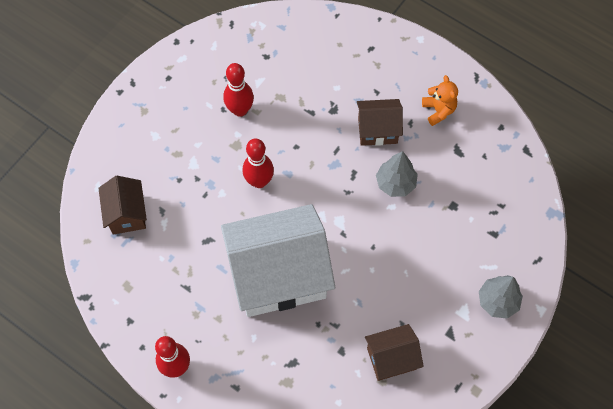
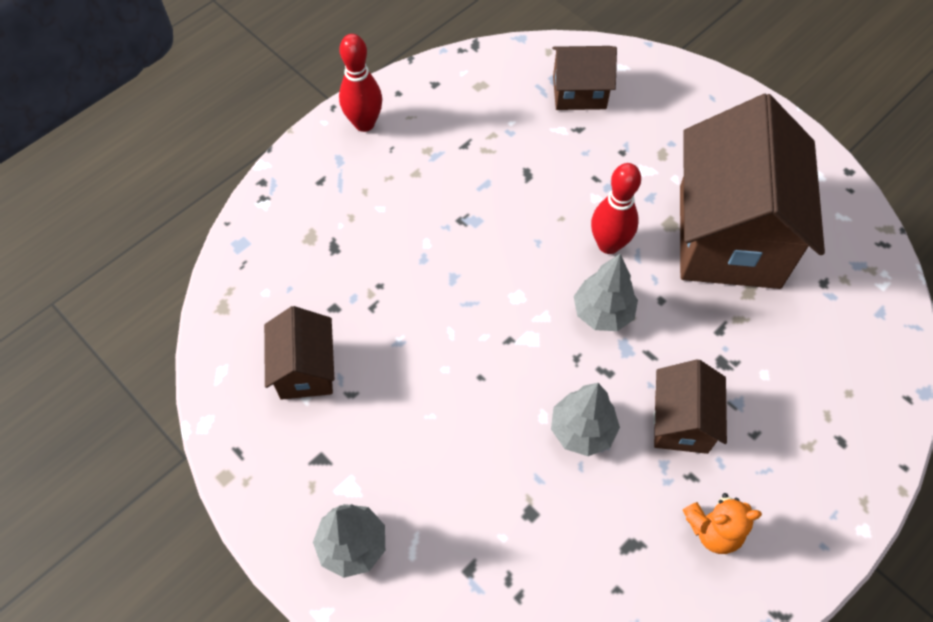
camera: 100 degrees right, 5 degrees down
(240, 110) = (728, 236): red bowling pin -> brown house
(279, 275) = (460, 248): white house -> none
(312, 180) = (602, 312): none -> grey tree

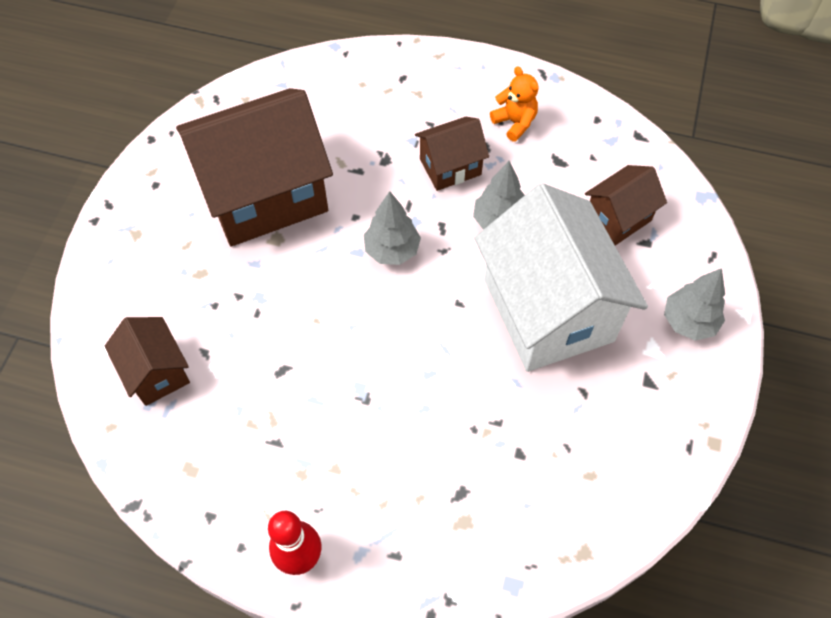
camera: 120 degrees left, 0 degrees up
(305, 369) = (589, 440): brown house -> brown house (618, 218)
(452, 415) = (548, 310): none -> white house
(608, 244) = (323, 273): red bowling pin -> none

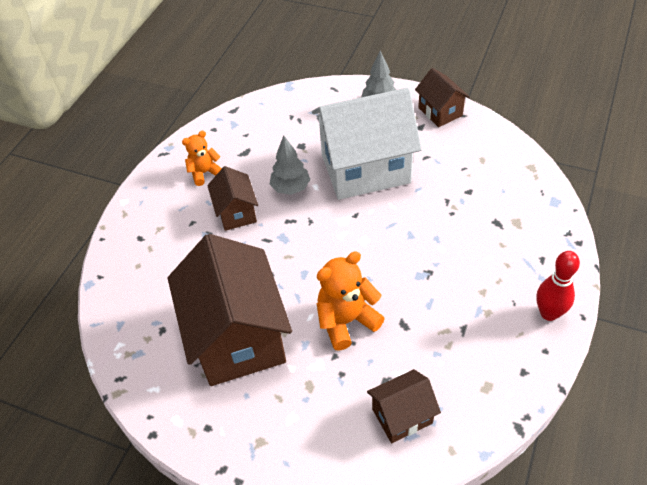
camera: 80 degrees left, 10 degrees down
(287, 305) = (346, 321): none -> orange teddy bear
(392, 250) = (305, 251): grey tree -> none
(618, 218) = (298, 127): brown house -> brown house (440, 112)

